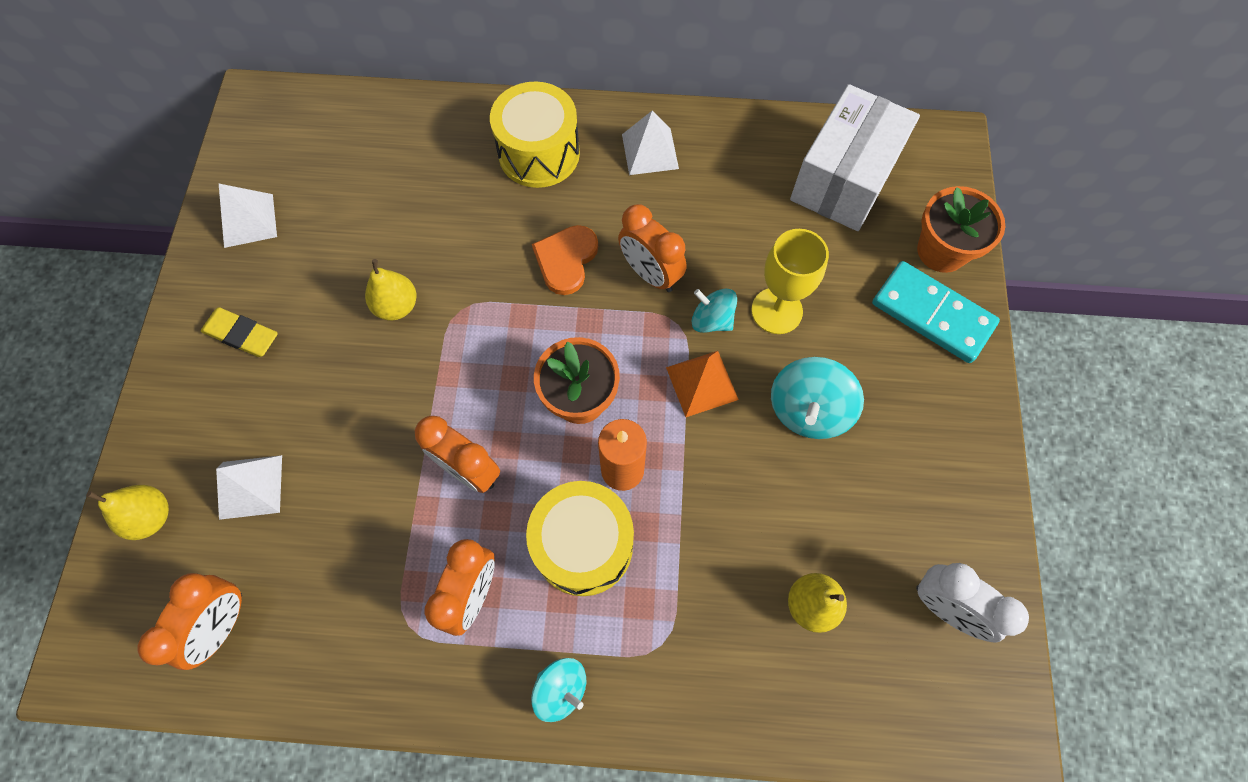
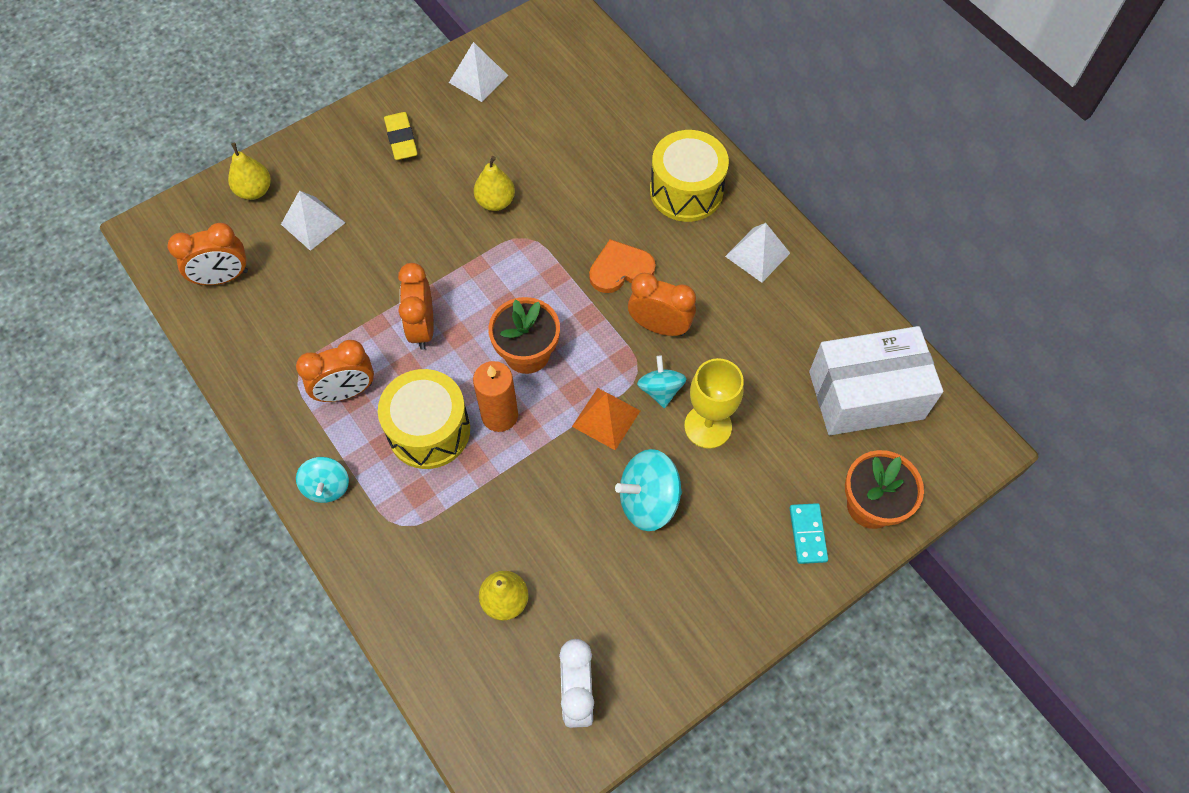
camera: 50 degrees right, 5 degrees down
(650, 274) = (659, 326): orange clock -> orange clock turned 105 degrees clockwise
(932, 314) = (808, 534): turquoise domino -> turquoise domino, size x0.55

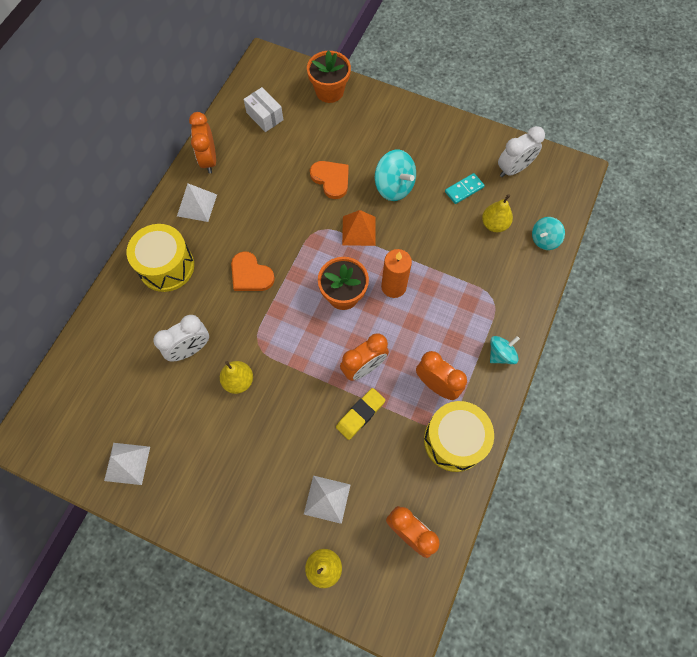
camera: 120 degrees left, 5 degrees up
(401, 139) = (216, 485): yellow eraser -> yellow eraser (360, 414)
(429, 430) = (428, 320): yellow drum -> yellow drum (454, 440)
(564, 173) = (190, 349): none -> white clock
(659, 326) = (280, 233): orange clock -> orange clock (209, 160)
(660, 390) = (323, 212): turquoise spinning top -> turquoise spinning top (544, 240)
(708, 426) = (331, 179): yellow goblet -> orange heart
(808, 534) = (363, 111): turquoise domino -> turquoise domino (464, 189)
(866, 395) = (264, 116): white box -> white box, size x0.52

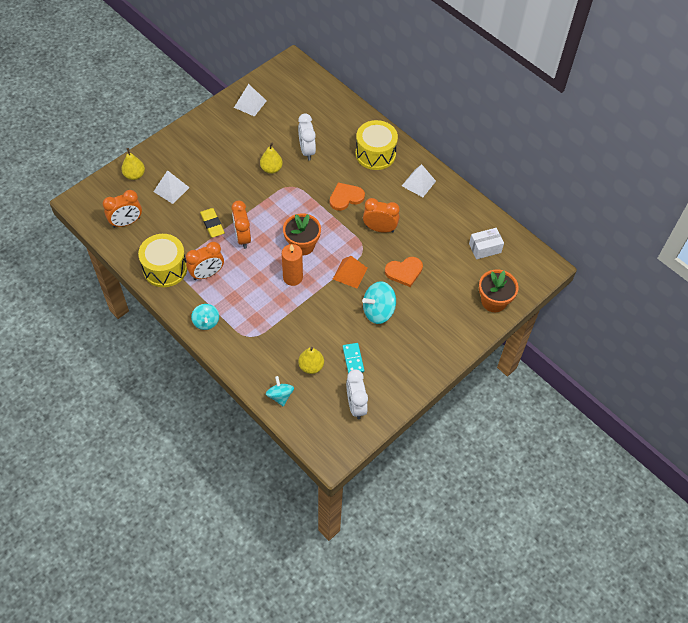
camera: 110 degrees right, 10 degrees down
(209, 160) = (456, 201): orange clock -> orange clock (380, 229)

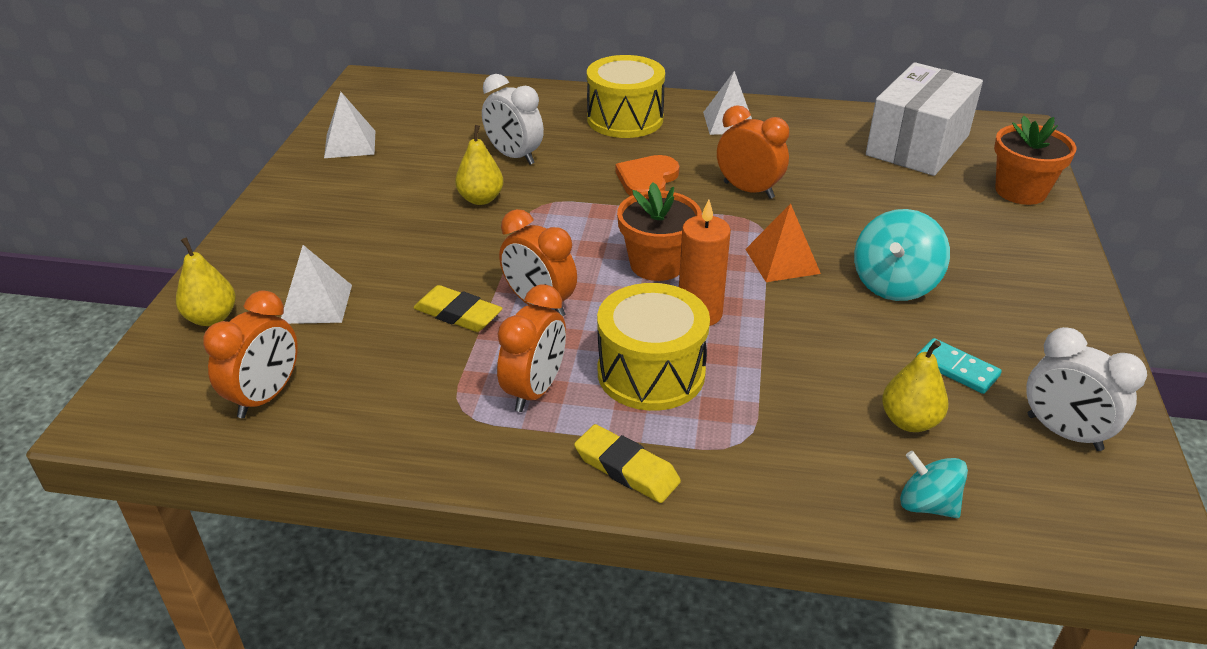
camera: 35 degrees left, 20 degrees down
(165, 268) = (435, 428): yellow drum -> yellow drum (651, 373)
(206, 322) = (626, 469): turquoise spinning top -> yellow eraser
(380, 229) = (748, 190): orange clock -> orange clock turned 60 degrees clockwise
(404, 272) = (857, 219): orange heart -> none
(485, 248) = (917, 145): white box -> white box, size x1.94

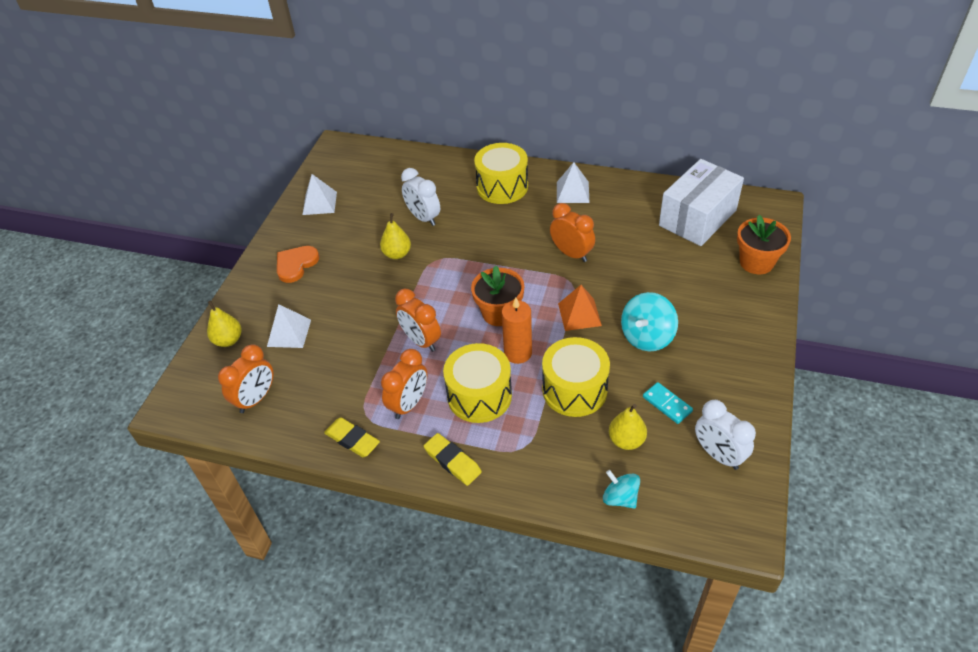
camera: 10 degrees right, 10 degrees up
(458, 314) = (371, 345): yellow eraser -> yellow eraser (352, 440)
(647, 180) = (506, 242): orange heart -> orange heart (296, 264)
(804, 357) = (574, 390): none -> yellow drum

